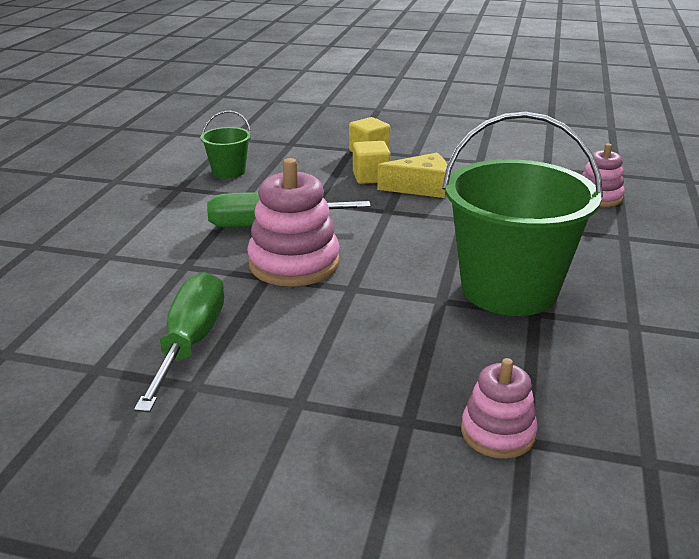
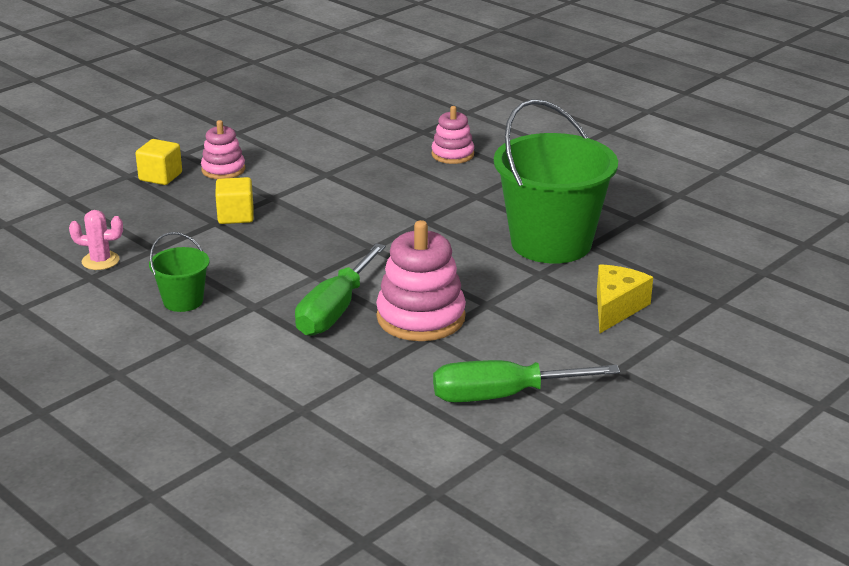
camera: 60 degrees left, 0 degrees up
(190, 342) = (501, 396): green screwdriver -> green screwdriver turned 45 degrees counterclockwise
(255, 134) = (100, 261): none -> pink cactus
(371, 177) = (294, 233): yellow cube -> yellow cube (160, 177)
(421, 188) = (346, 218): yellow cheese -> yellow cheese (616, 308)
(498, 433) = (705, 308): pink stacking toy -> pink stacking toy (223, 170)

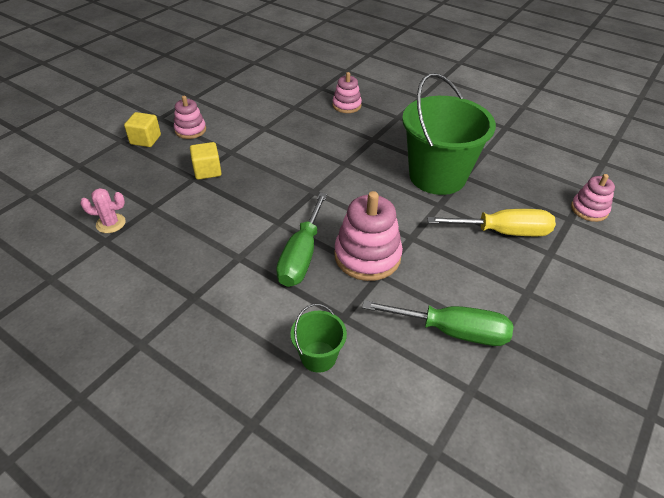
camera: 10 degrees left, 15 degrees up
(183, 301) = (182, 258): green bucket -> green bucket (318, 356)
(501, 396) = (452, 331): green screwdriver -> green screwdriver turned 150 degrees counterclockwise
(616, 308) = (503, 232): yellow cheese -> yellow screwdriver
(752, 294) = (589, 209): none -> pink stacking toy

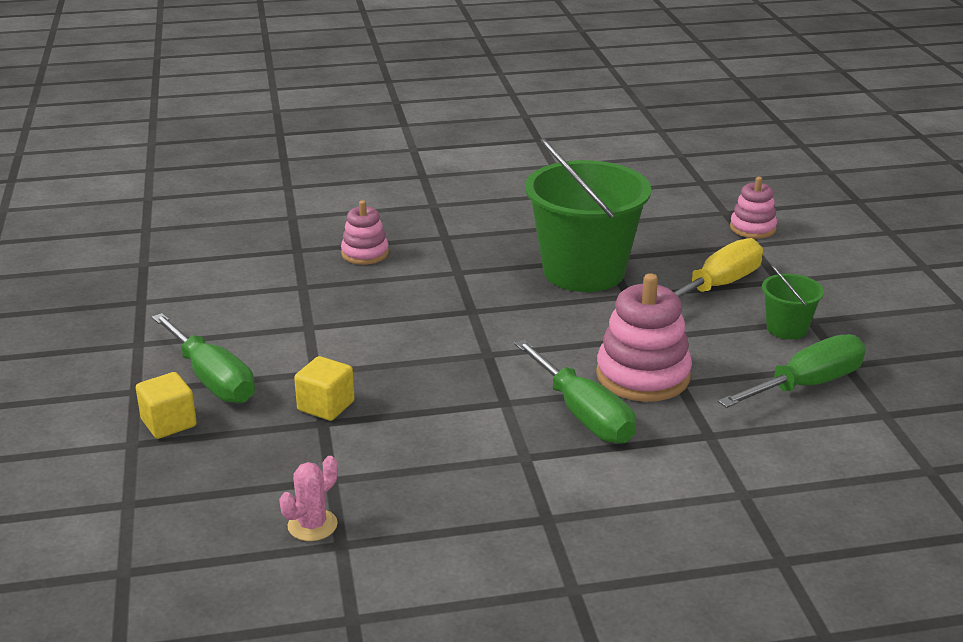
camera: 45 degrees left, 15 degrees down
(190, 130) = (212, 379): pink stacking toy -> green screwdriver
(318, 356) = (743, 476): green bucket -> green bucket (787, 328)

